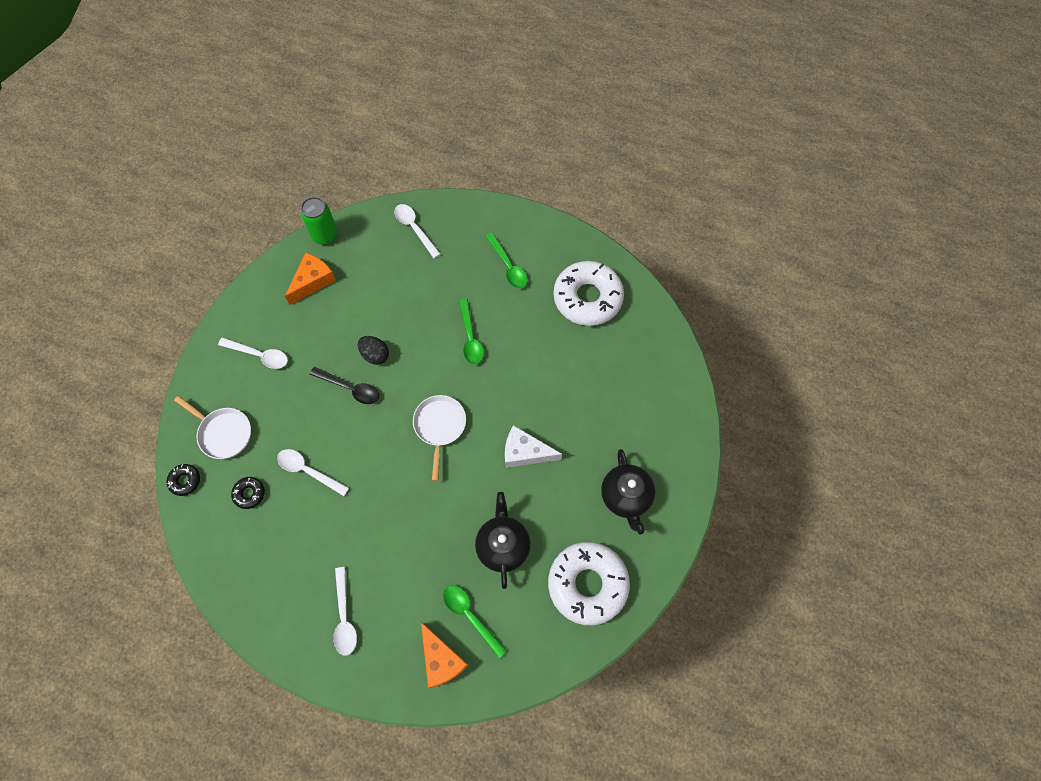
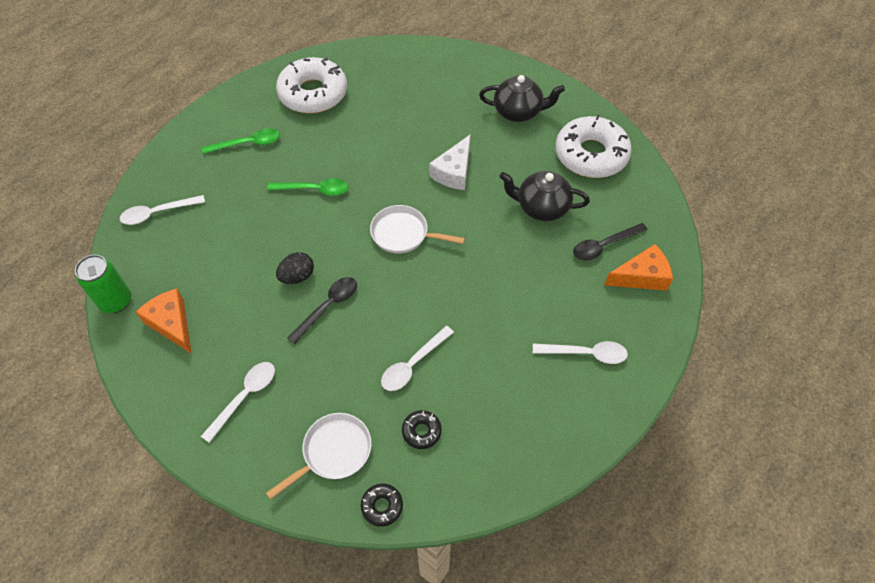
camera: 75 degrees left, 10 degrees down
(470, 616) = (604, 245): green spoon -> black spoon

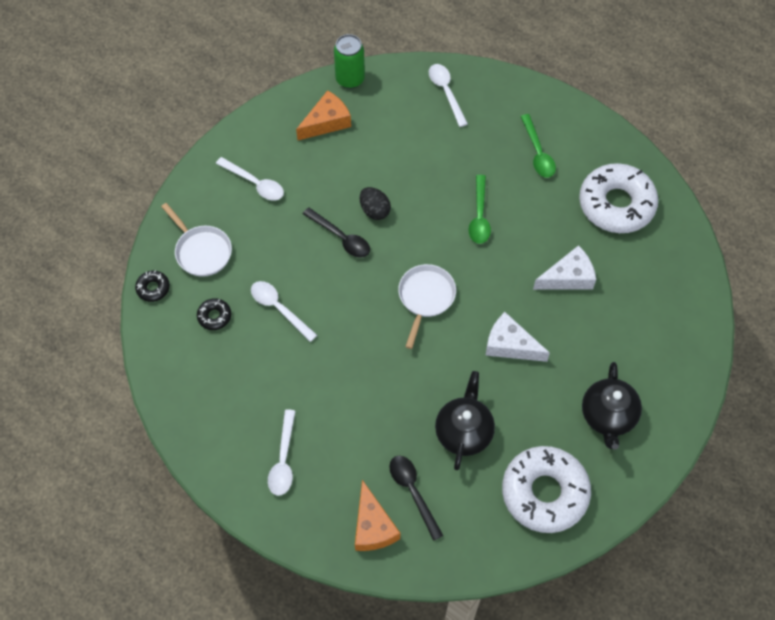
camera: 90 degrees right, 5 degrees up
(386, 129) = (568, 277): none -> white cheese

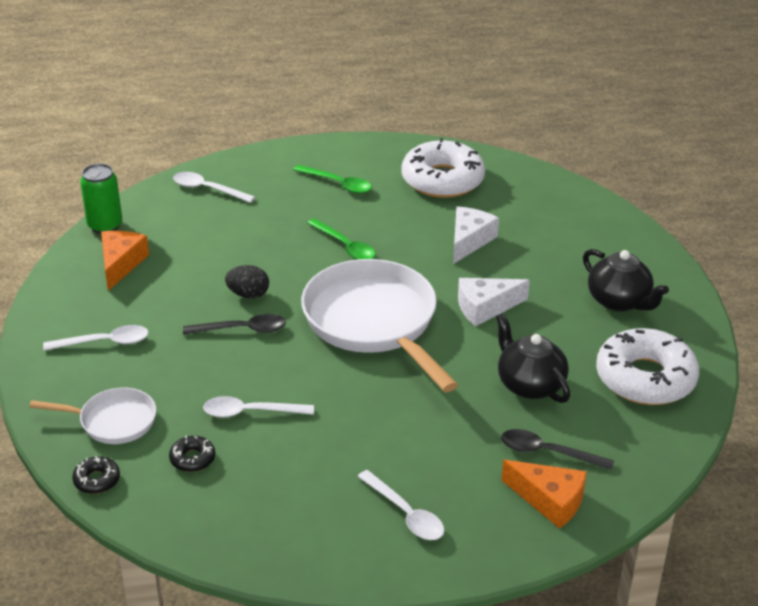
camera: 45 degrees left, 25 degrees down
(425, 298) = (374, 322): white pan -> white pan, size x1.96

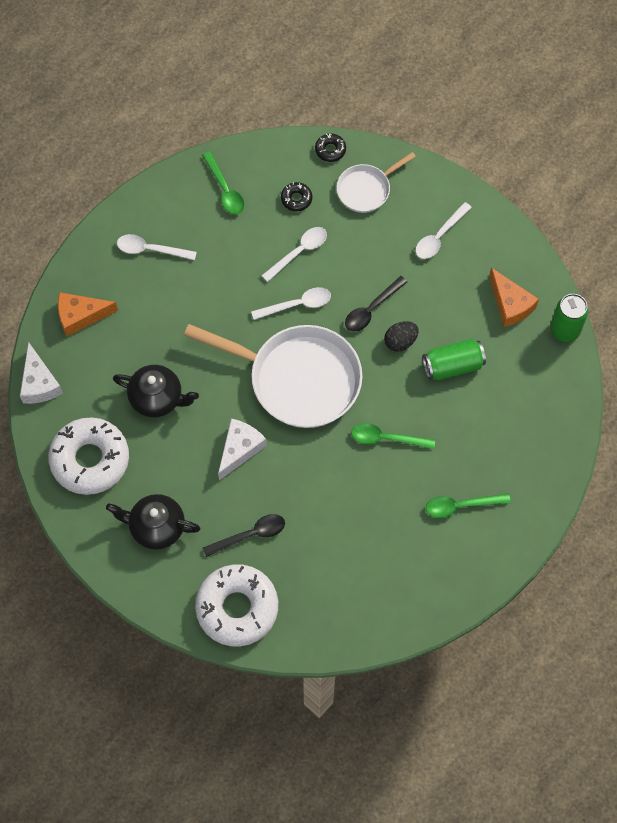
camera: 140 degrees right, 30 degrees up
(207, 189) = (544, 423): white spoon -> white spoon (297, 305)
(227, 256) = (453, 366): none -> green can
(256, 518) = (225, 189): none -> green spoon
(442, 180) = (391, 575): white donut -> white donut (237, 608)
(469, 241) = (308, 514): white cheese -> white cheese (39, 383)
(548, 452) = (106, 350): black spoon -> black spoon (250, 535)

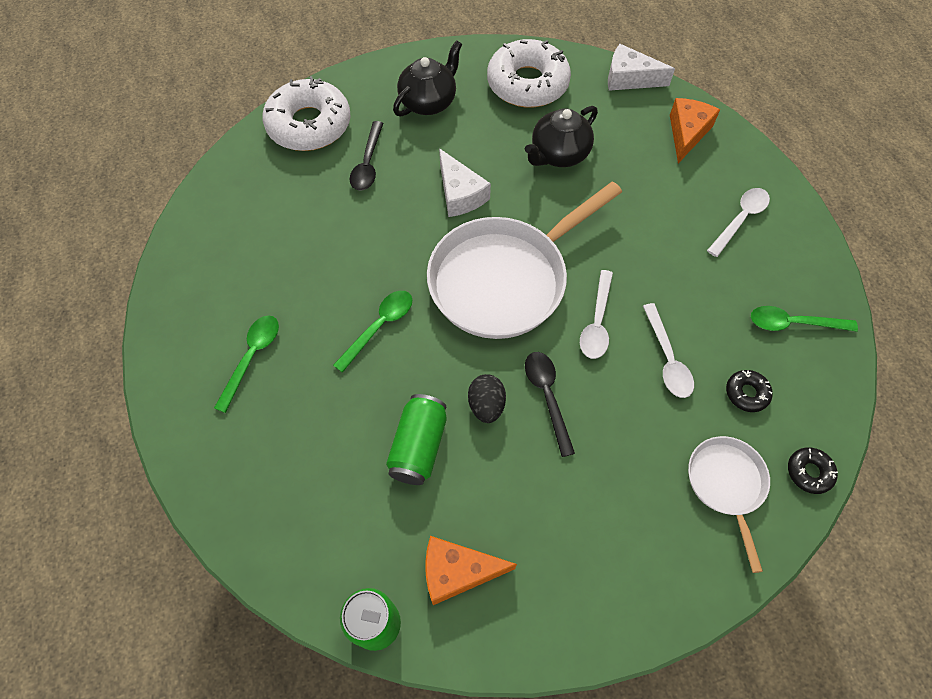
camera: 120 degrees right, 5 degrees down
(439, 236) = (609, 538): white spoon -> none

